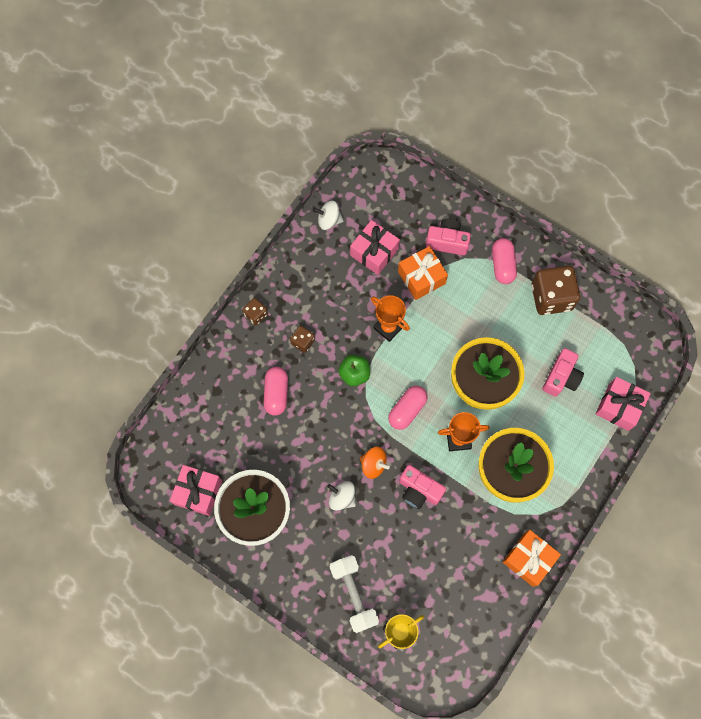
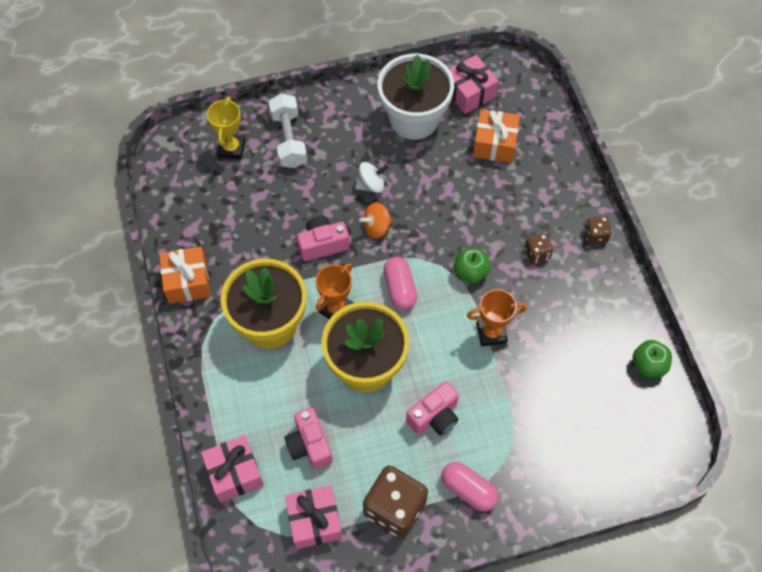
camera: 130 degrees right, 10 degrees down
(276, 393) = (505, 200): pink capsule -> none
(329, 220) = (648, 365): white spinning top -> green apple
(354, 594) = (288, 139): white dumbbell -> white dumbbell turned 60 degrees clockwise
(374, 252) = (580, 380): pink gift -> pink gift (314, 521)
(421, 277) = (518, 401): orange gift -> orange gift (494, 144)
(447, 242) = (537, 457): pink camera -> pink camera (434, 416)

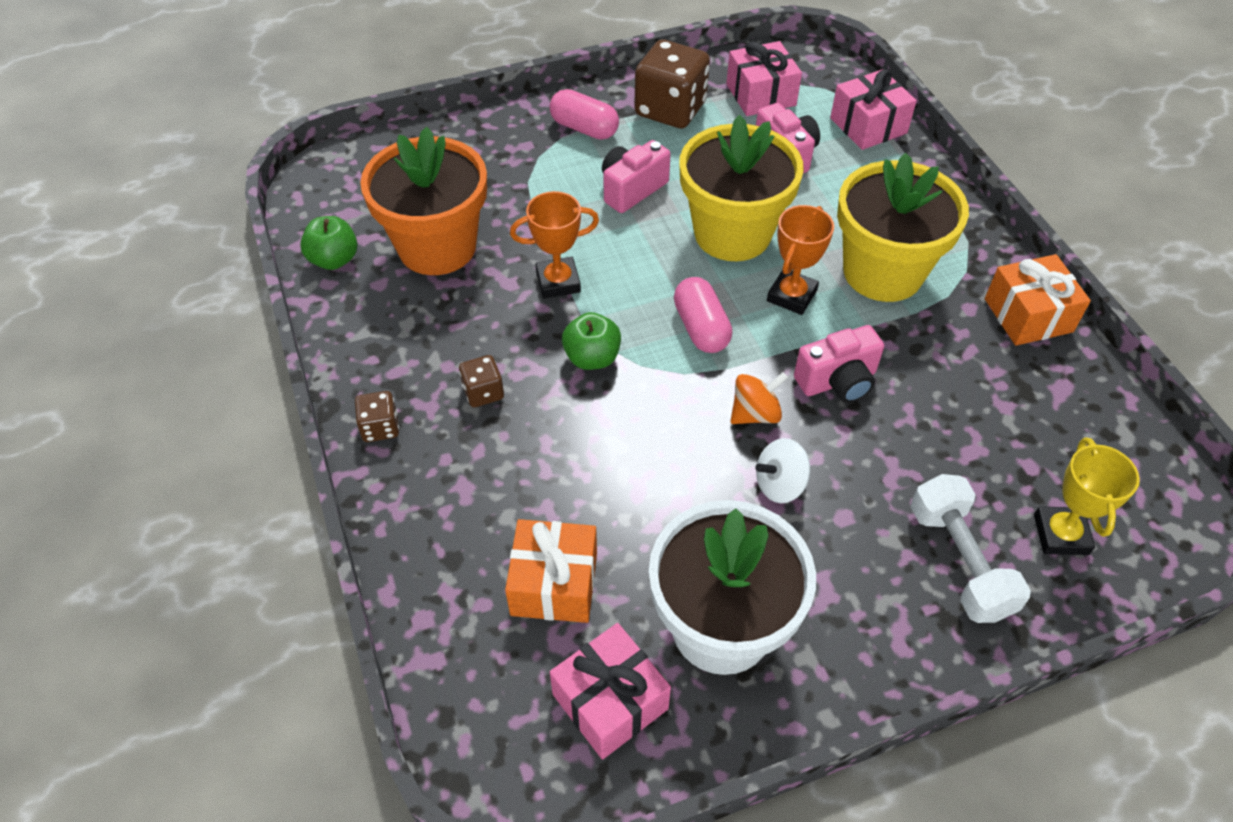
camera: 175 degrees right, 10 degrees down
(577, 371) = (437, 247): none -> orange flower pot

